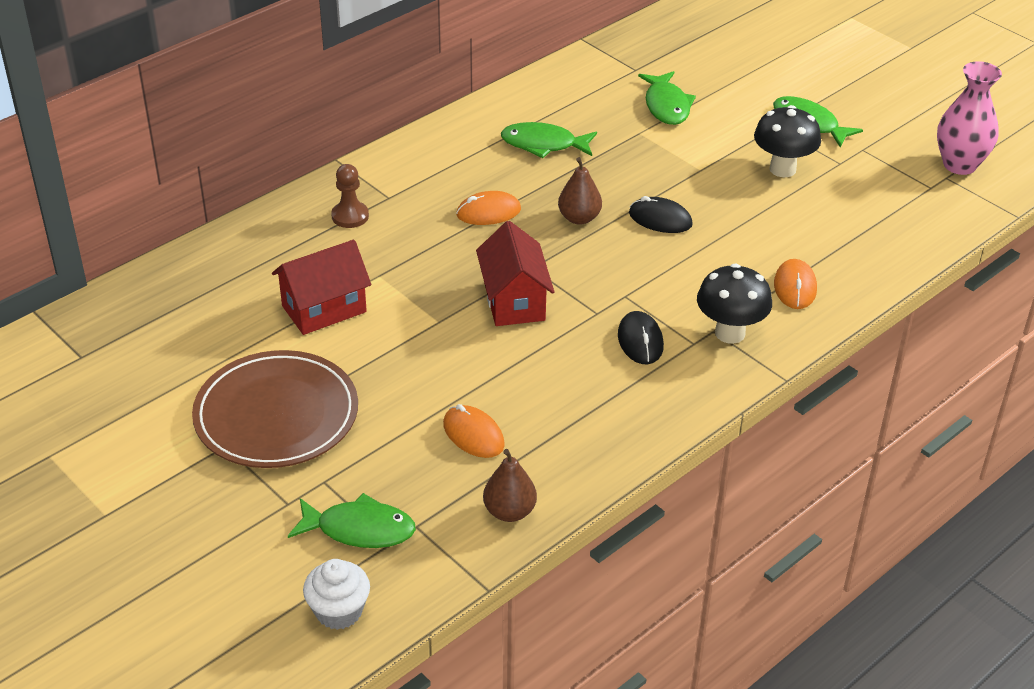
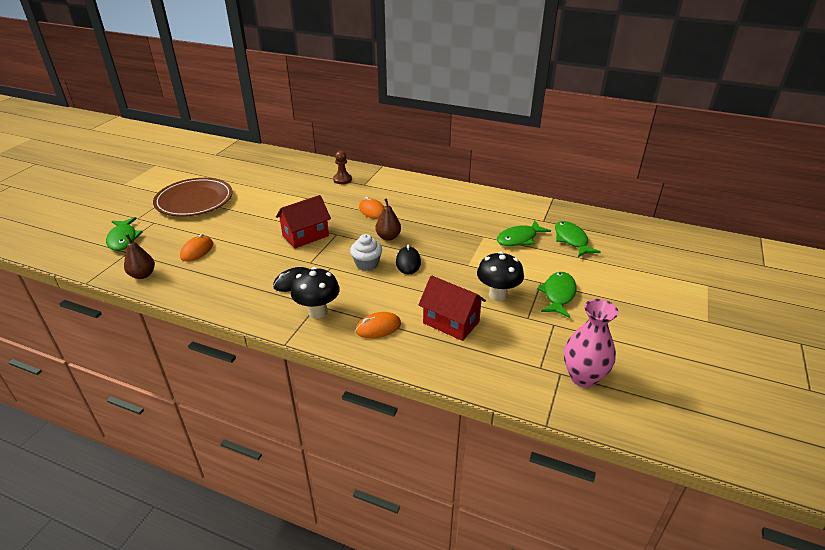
camera: 65 degrees right, 5 degrees down
(324, 309) = (271, 191): red house -> red house (451, 322)
(339, 611) = (69, 248): white cupcake -> white cupcake (367, 264)
(543, 144) = (443, 211): green fish -> green fish (571, 240)

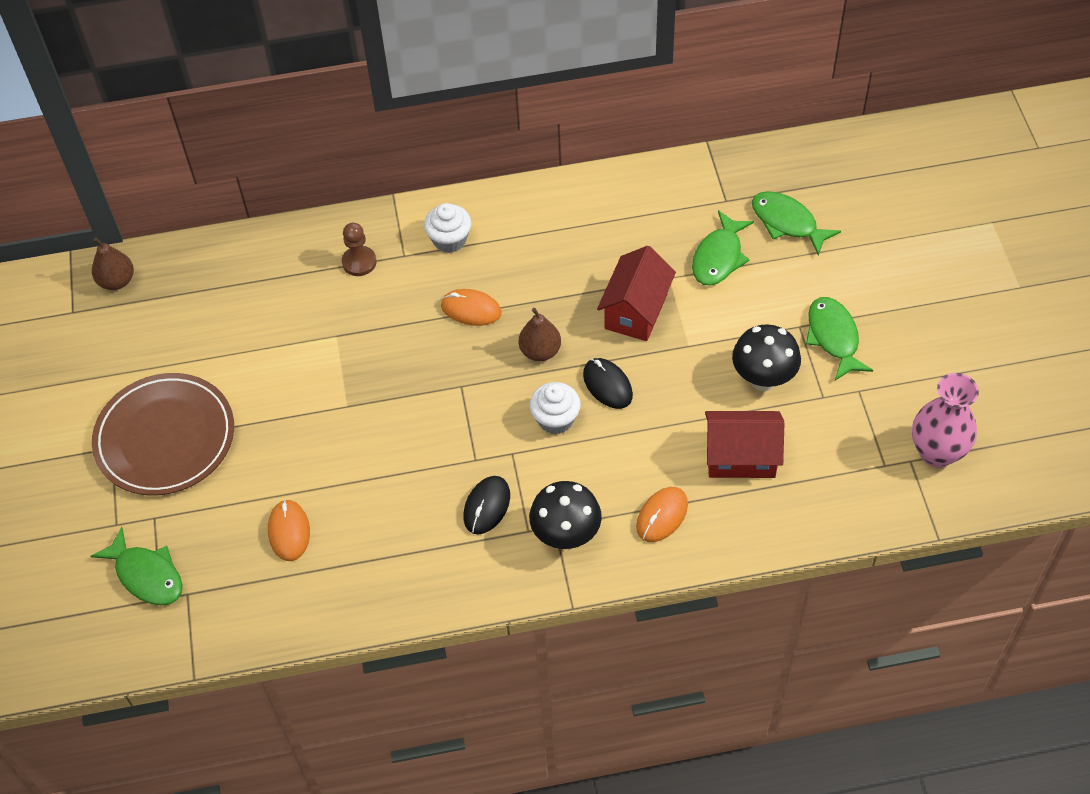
camera: 30 degrees left, 20 degrees up
(143, 275) = (260, 618): brown pear -> brown pear (117, 281)
(305, 236) = (420, 414): red house -> red house (636, 311)
(390, 187) = (449, 240): none -> white cupcake

